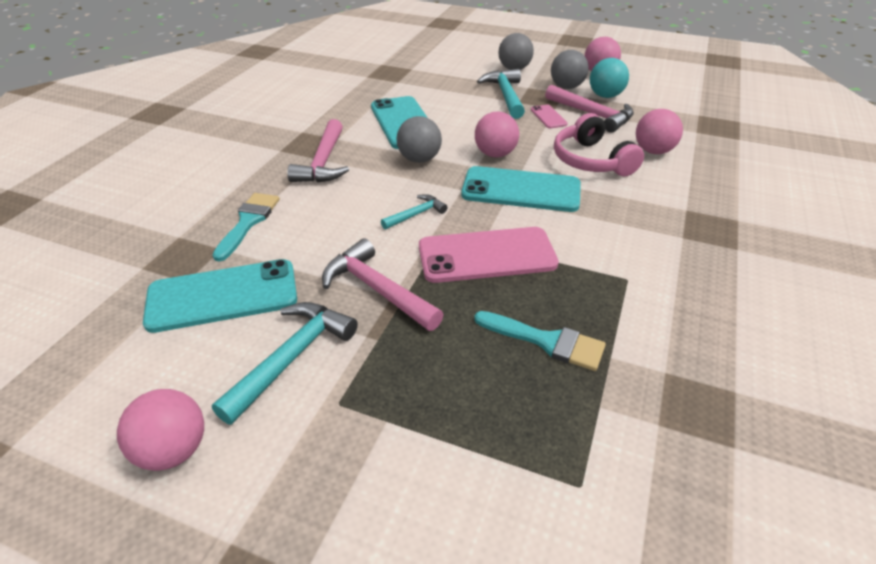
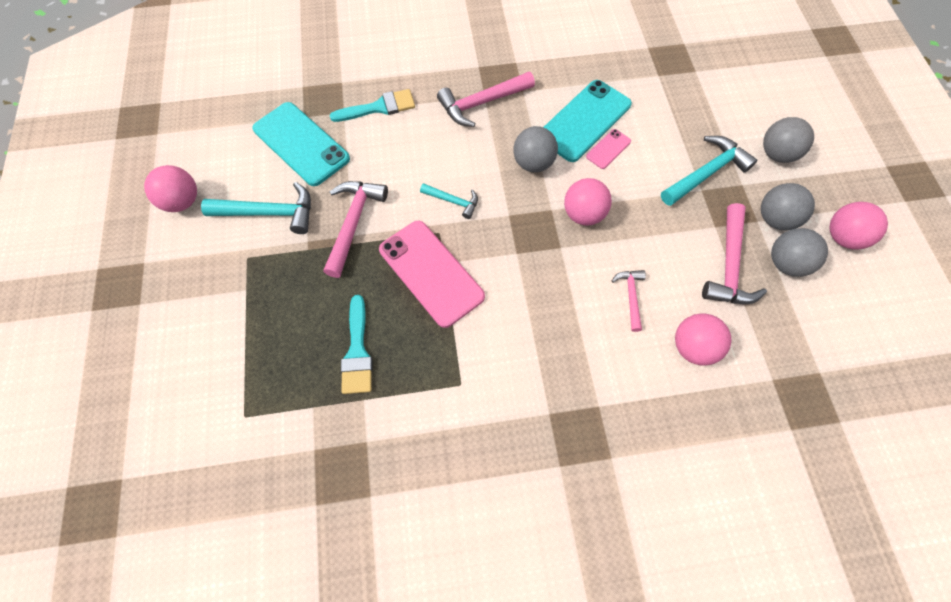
camera: 60 degrees right, 25 degrees up
(521, 190) = (537, 259): turquoise phone -> none
(548, 117) = (690, 228): pink phone -> pink phone (608, 149)
(591, 160) = (630, 297): pink headphones -> pink hammer
(605, 96) = (785, 263): turquoise ball -> grey ball

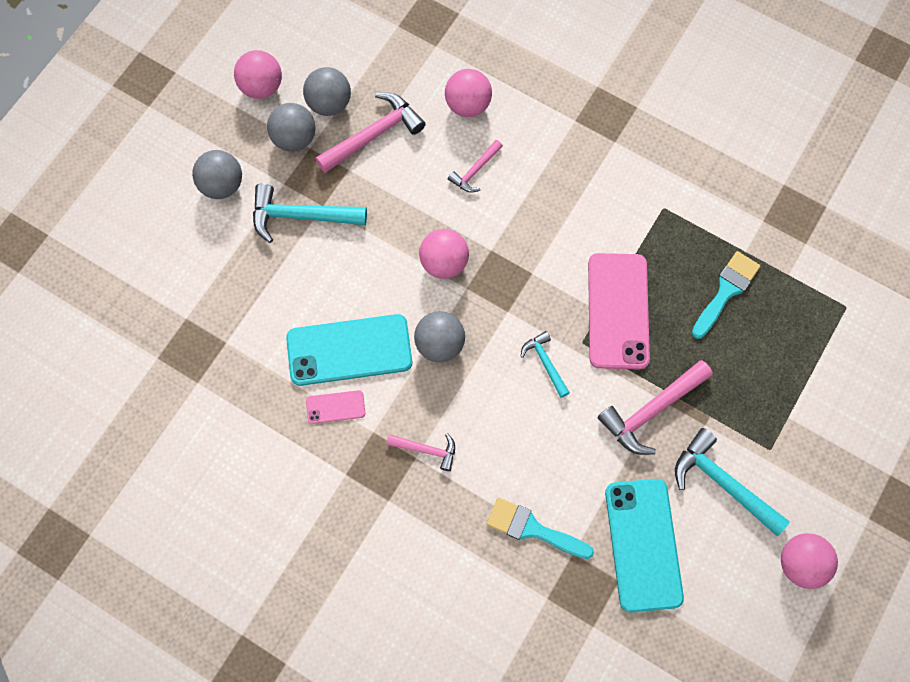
camera: 140 degrees left, 5 degrees up
(482, 103) = (426, 450): pink hammer -> pink hammer, size x0.57
(608, 149) = (359, 304): pink phone -> pink phone (335, 407)

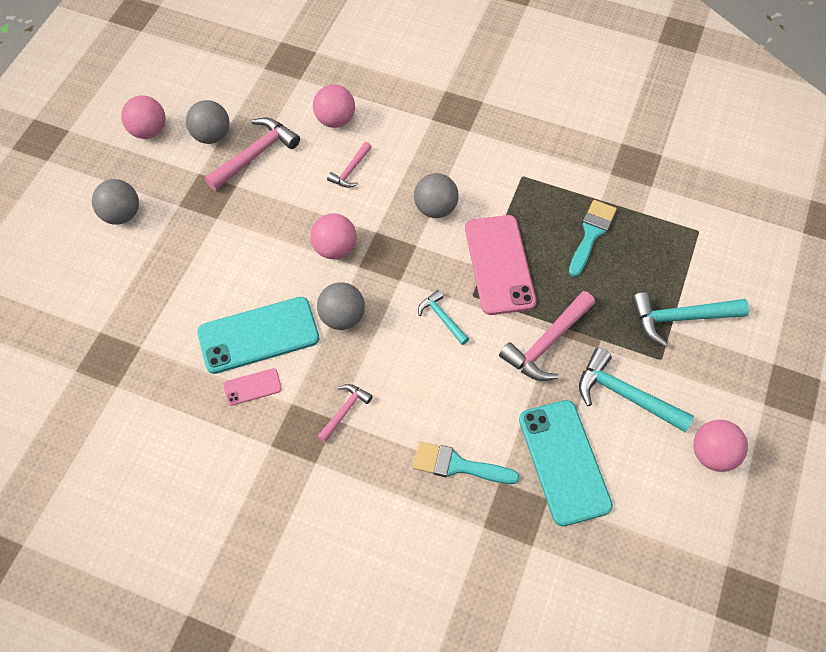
camera: 10 degrees left, 10 degrees down
(294, 138) = (184, 168): grey ball -> grey ball (435, 208)
(301, 216) = (198, 229): turquoise hammer -> turquoise hammer (680, 318)
(426, 450) = (344, 411): pink hammer -> pink hammer turned 60 degrees counterclockwise

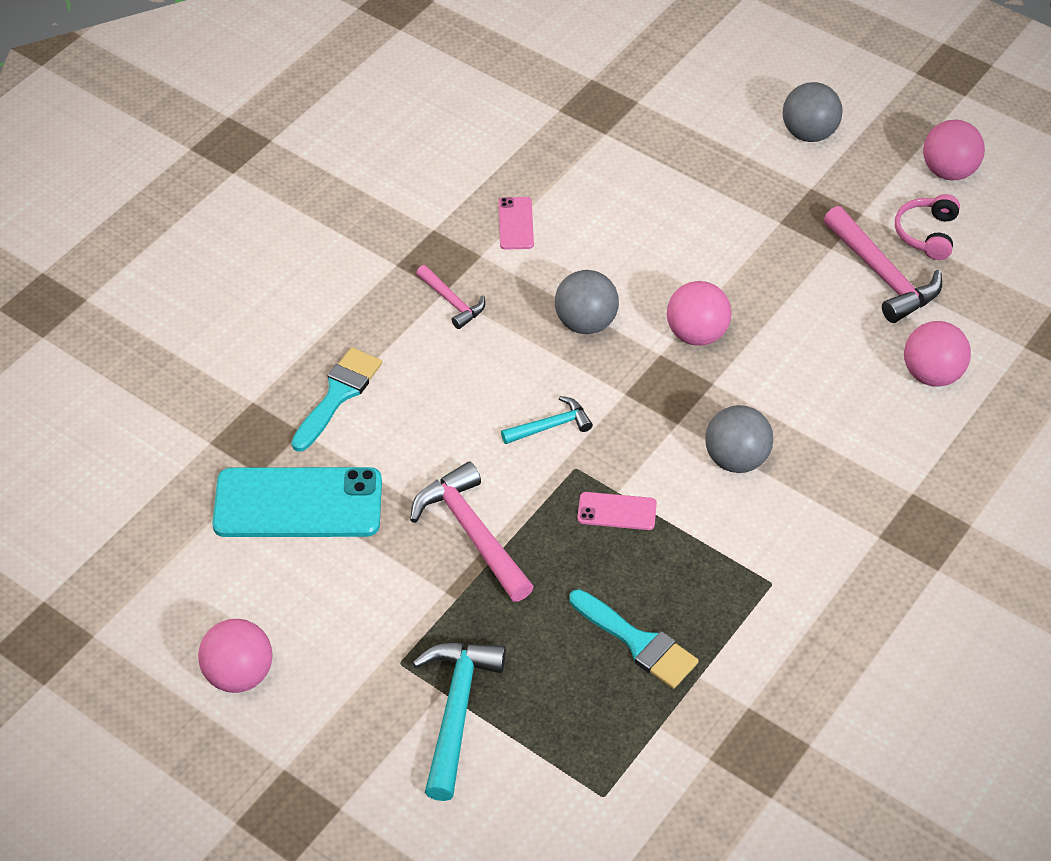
camera: 105 degrees right, 10 degrees down
(212, 136) = (927, 234): grey ball -> pink headphones
(258, 335) = (585, 238): turquoise phone -> none
(351, 170) = (830, 375): pink hammer -> none
(499, 264) = (617, 511): pink phone -> pink phone, size x0.47
(625, 395) = (362, 600): turquoise hammer -> none

